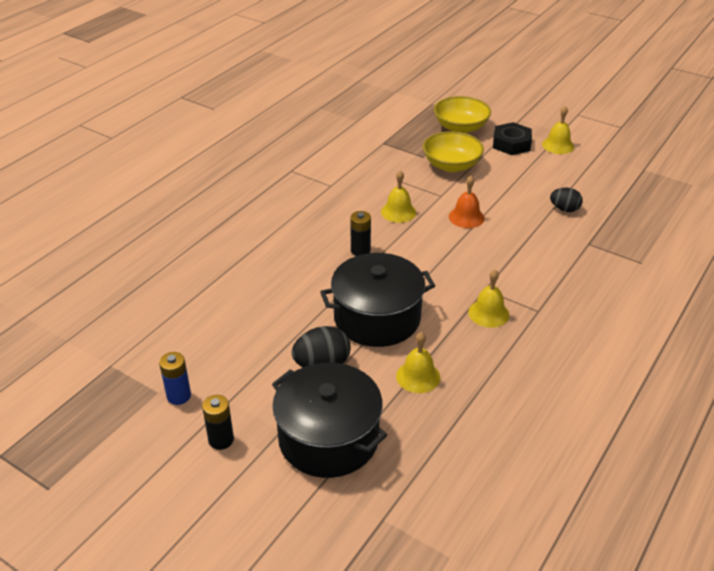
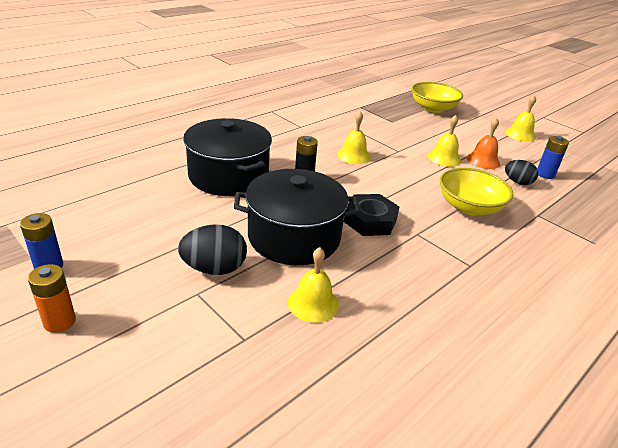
camera: 10 degrees right, 5 degrees down
(221, 440) = (59, 321): black battery -> orange battery
(328, 438) = (179, 349): black pot -> black pot (228, 176)
(451, 165) = (416, 131): yellow bowl -> yellow bowl (469, 207)
(466, 217) = (417, 171): orange bell -> orange bell (483, 160)
(488, 313) = (414, 256): yellow bell -> yellow bell (444, 158)
(511, 144) = (476, 126): black nut -> black nut (370, 221)
(589, 193) = (545, 174): none -> blue battery

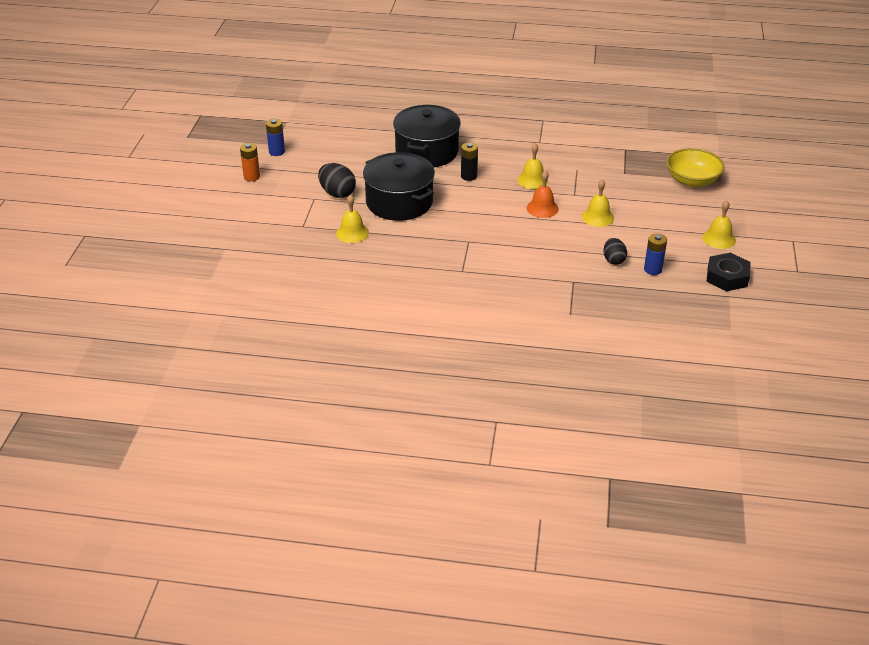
camera: 55 degrees right, 5 degrees up
(370, 221) = (456, 219): black nut -> black nut (727, 277)
(469, 207) = (536, 250): yellow bowl -> none
(483, 160) = (626, 235): orange bell -> orange bell (542, 208)

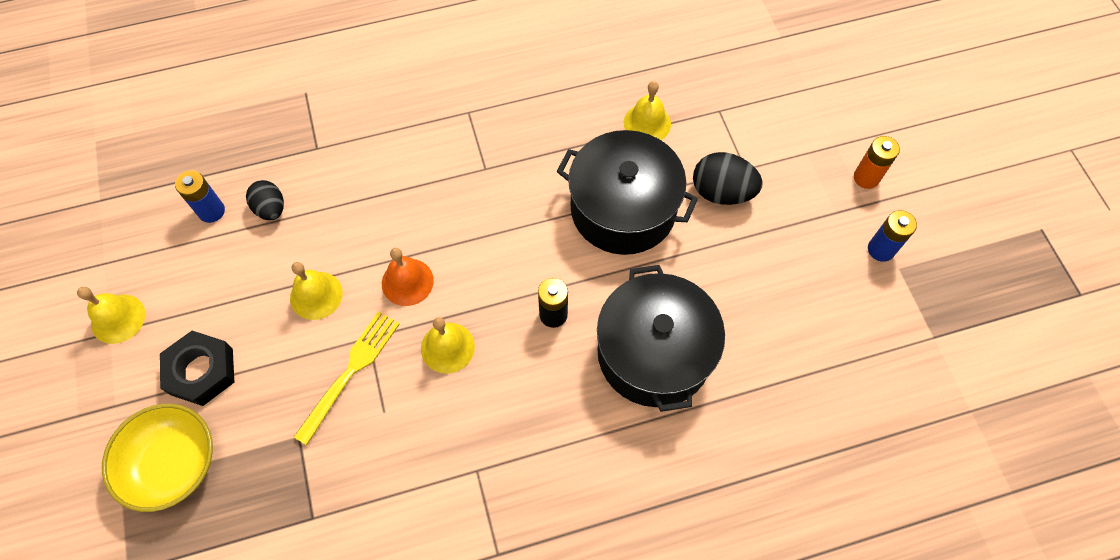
camera: 155 degrees right, 25 degrees up
(589, 185) = (350, 372): none -> yellow fork
(727, 277) = (102, 237): black nut -> black nut (201, 371)

